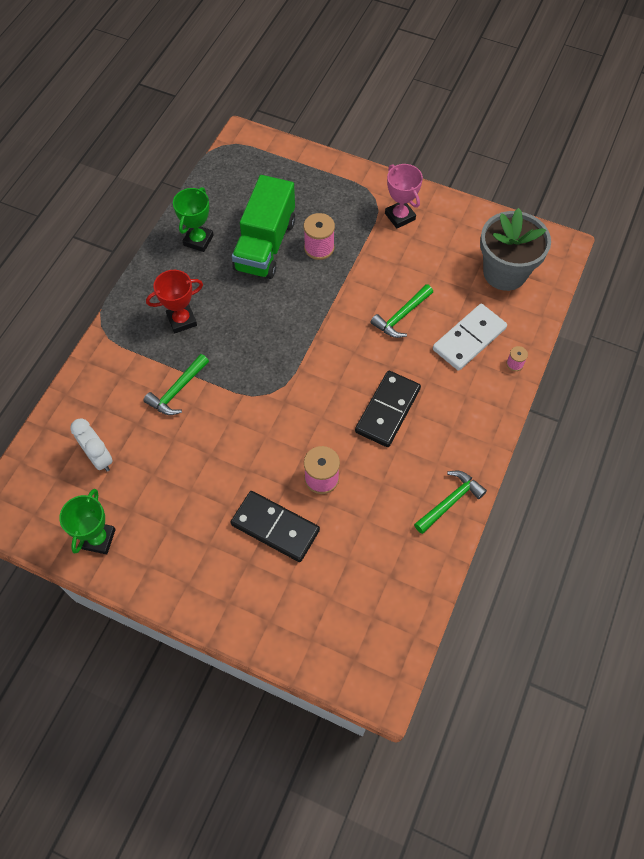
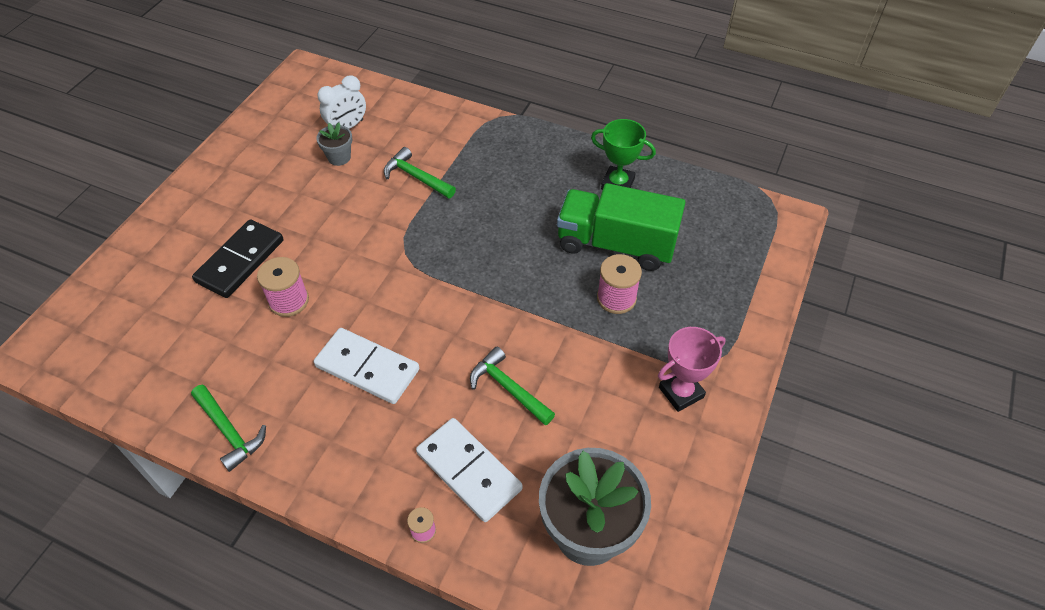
camera: 90 degrees right, 10 degrees down
(98, 539) = (263, 133): green trophy -> none
(144, 460) = (339, 157): none -> grey flower pot
(182, 320) = (505, 176): red trophy -> none
(387, 410) = (367, 368): black domino -> white domino

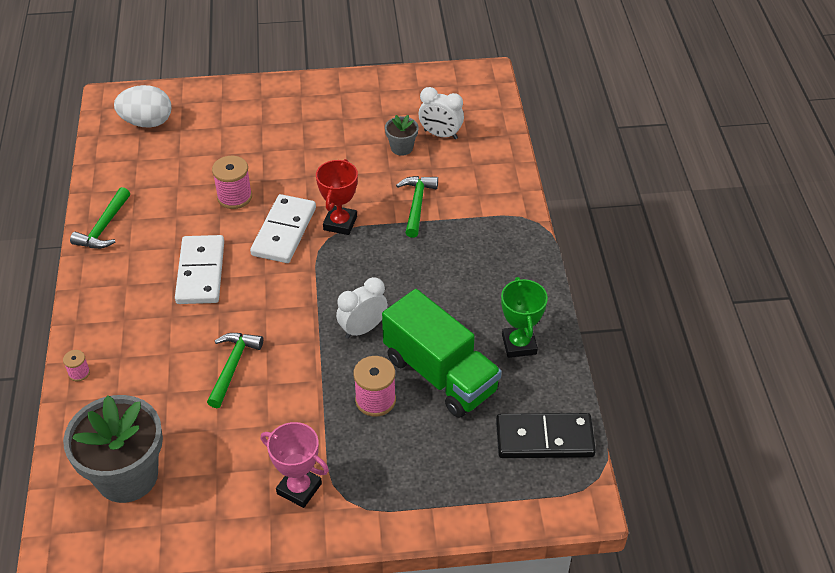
camera: 60 degrees right, 5 degrees down
(106, 333) = (147, 122): none -> white egg
(240, 261) = (254, 151): black domino -> black domino (544, 438)
(394, 237) = (340, 223): none -> red trophy
(468, 471) = (142, 376): white domino -> white domino (284, 231)
(531, 273) = (363, 329): none -> white clock
(616, 244) = (440, 374): green truck -> green truck turned 150 degrees clockwise

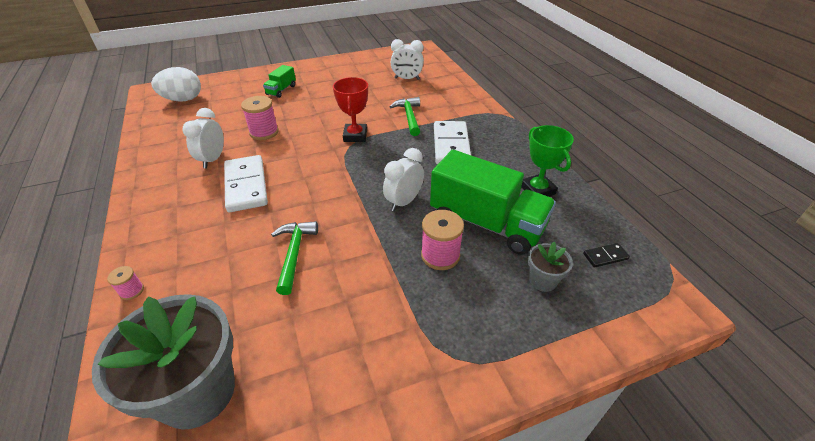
camera: 15 degrees left, 5 degrees down
(104, 227) = (151, 168): green hammer -> none
(170, 228) = (213, 159): none -> white clock
(270, 127) = (281, 90): none -> green truck
(284, 231) = (311, 147): white domino -> white domino (451, 145)
(299, 488) = (400, 358): pink trophy -> none
(401, 148) = (383, 89): grey flower pot -> grey flower pot (542, 280)
(544, 438) = (605, 256): black domino -> black domino, size x0.45

